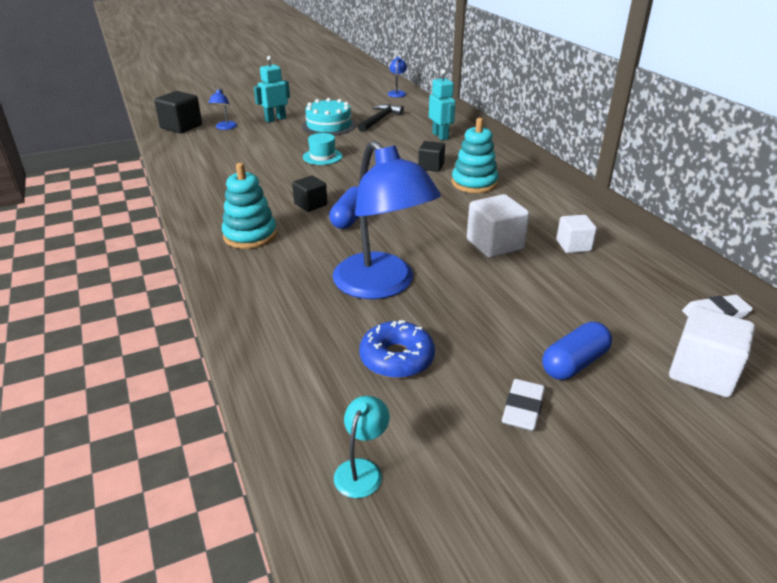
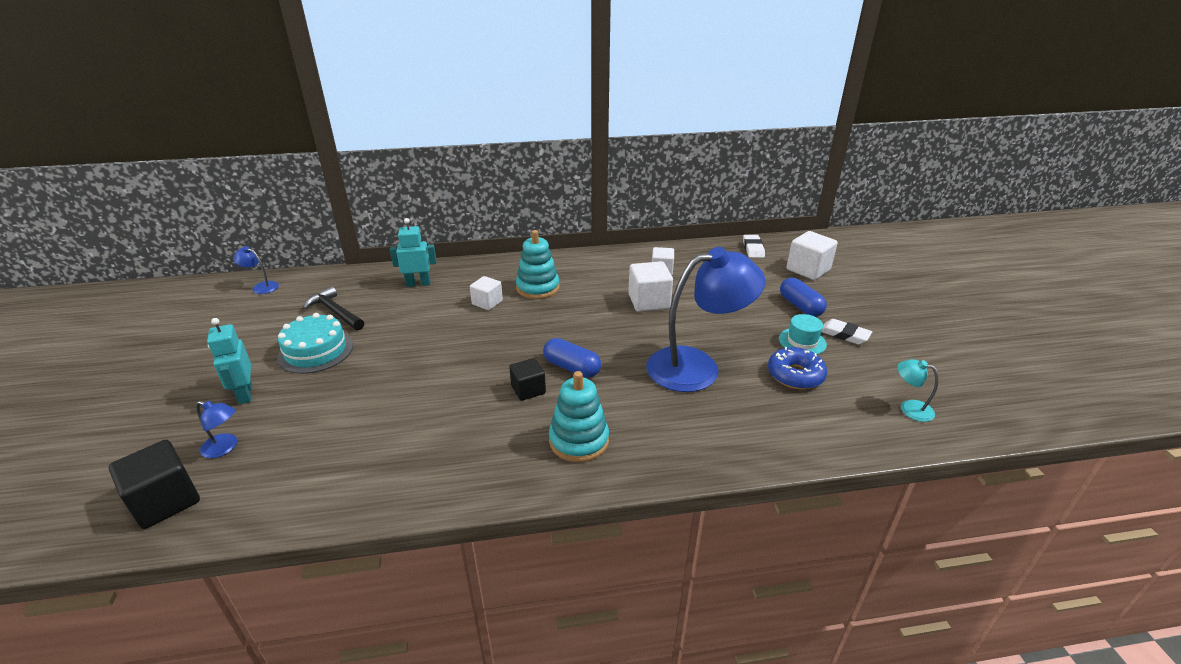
camera: 75 degrees left, 0 degrees up
(322, 157) = (409, 367): turquoise hat -> turquoise hat (802, 341)
(431, 166) = (487, 302): black cube -> white cube

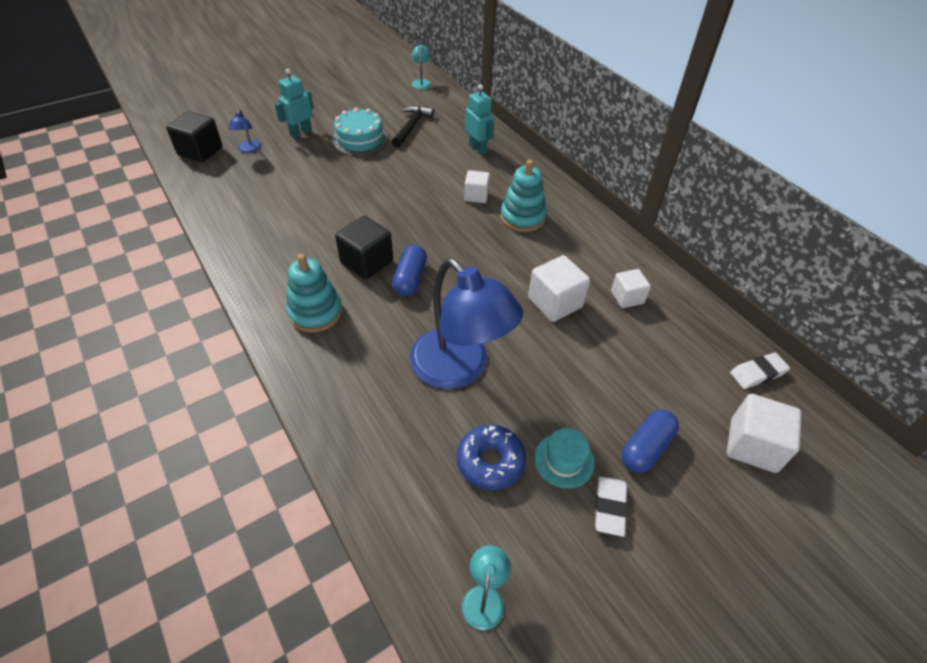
camera: 65 degrees right, 15 degrees up
(261, 287) = (421, 82): blue lamp -> turquoise lamp
(528, 390) = (367, 262): black cube -> black cube, size x1.56

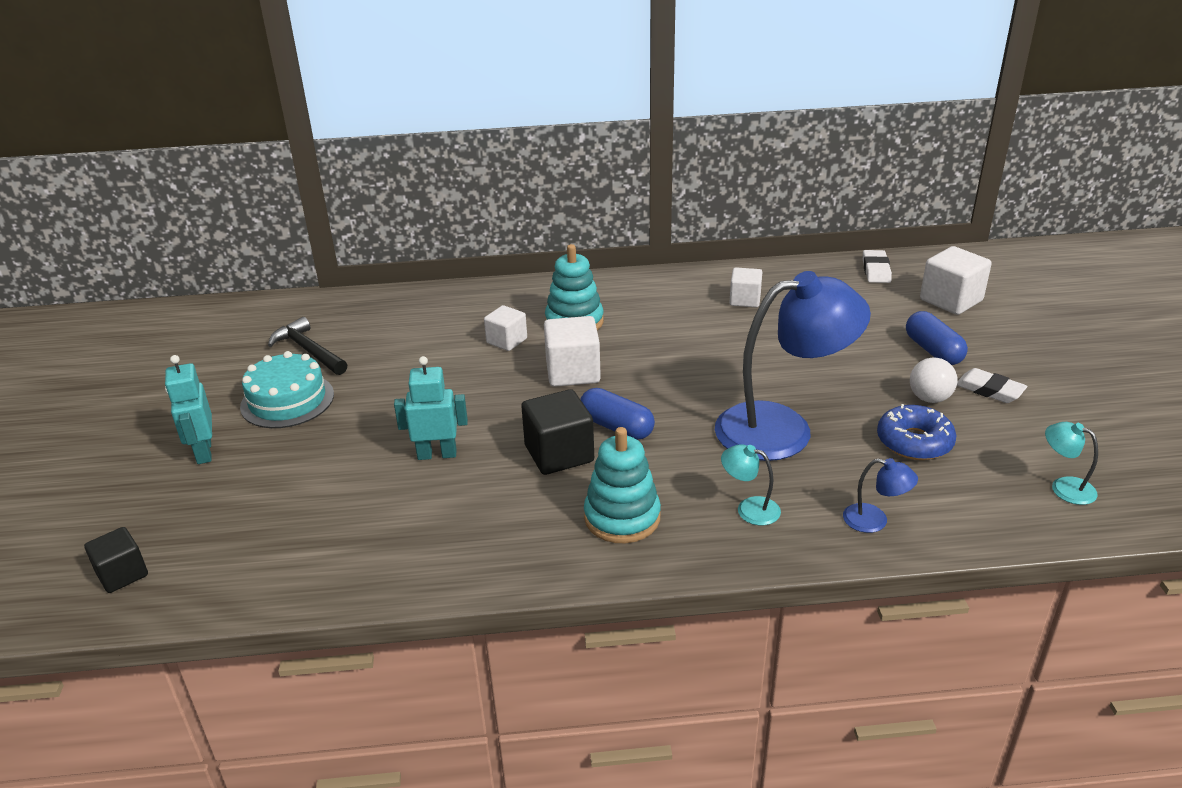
camera: 60 degrees left, 15 degrees down
(200, 151) = (122, 574): black cube -> black cube, size x0.64
(249, 150) = (185, 515): blue lamp -> blue lamp (874, 521)
(421, 82) = (212, 316): turquoise lamp -> turquoise lamp (749, 508)
(478, 148) = (415, 315): turquoise robot -> turquoise robot (437, 454)
(555, 302) = (724, 342): white cube -> white cube (573, 372)
(564, 460) = (929, 398): turquoise hat -> white ball

